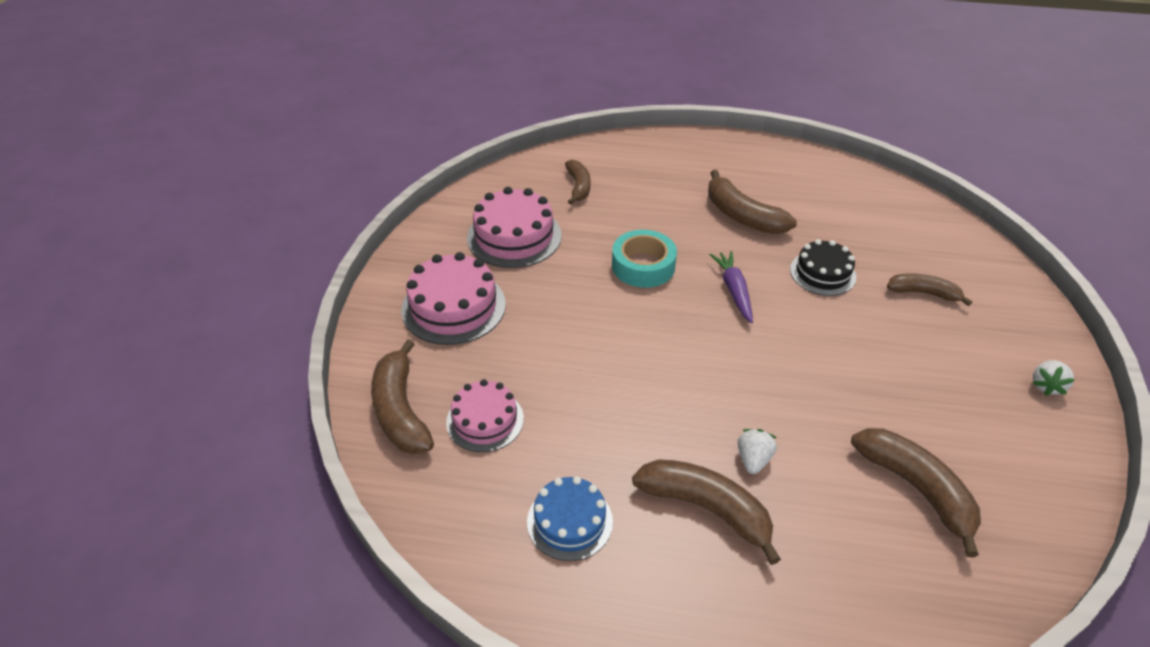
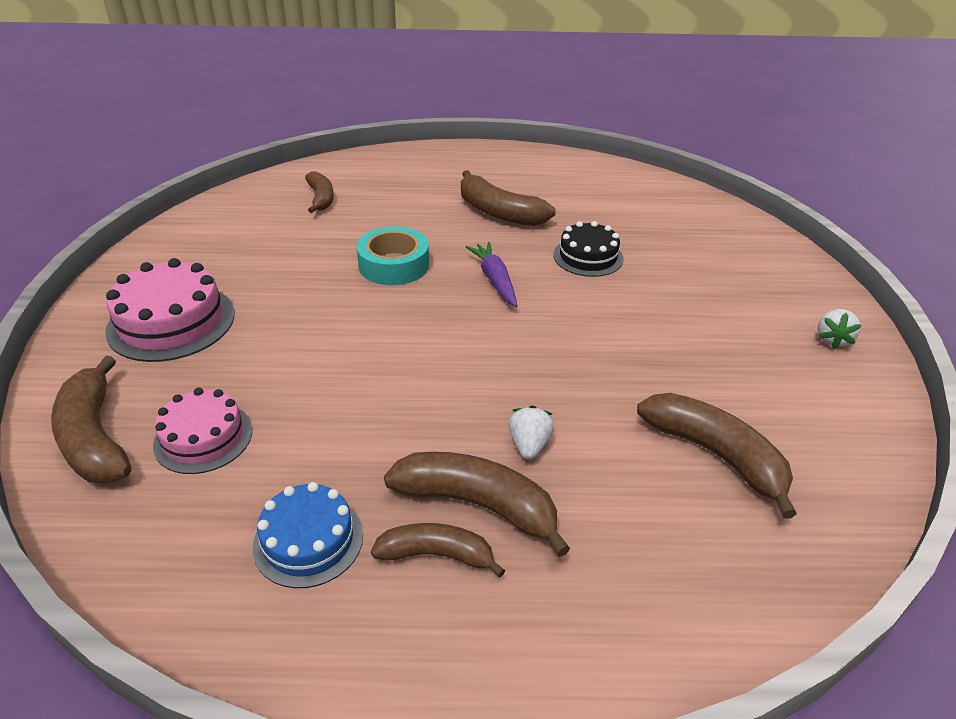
camera: 10 degrees left, 5 degrees down
(514, 236) = (247, 248): pink cake -> none
(923, 293) = (694, 266): brown banana -> brown banana (437, 554)

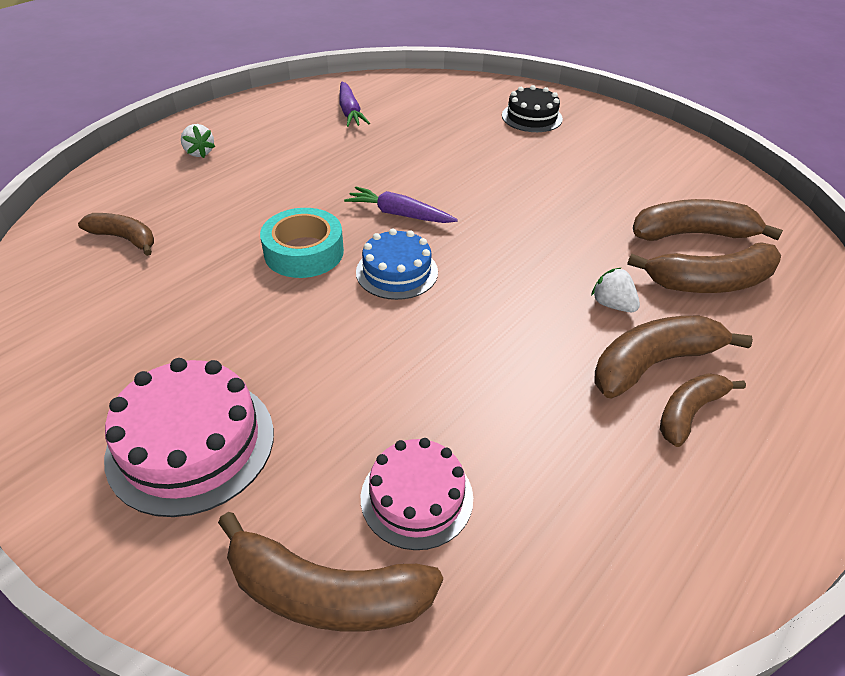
camera: 50 degrees left, 5 degrees up
(308, 540) = (618, 482): blue cake -> blue cake (397, 272)
(499, 212) = (309, 162): brown banana -> brown banana (709, 282)
(588, 257) = (428, 159): black cake -> black cake (532, 117)
(592, 193) = (350, 112): none -> purple carrot
(832, 339) = (629, 131): white strawberry -> white strawberry (199, 152)

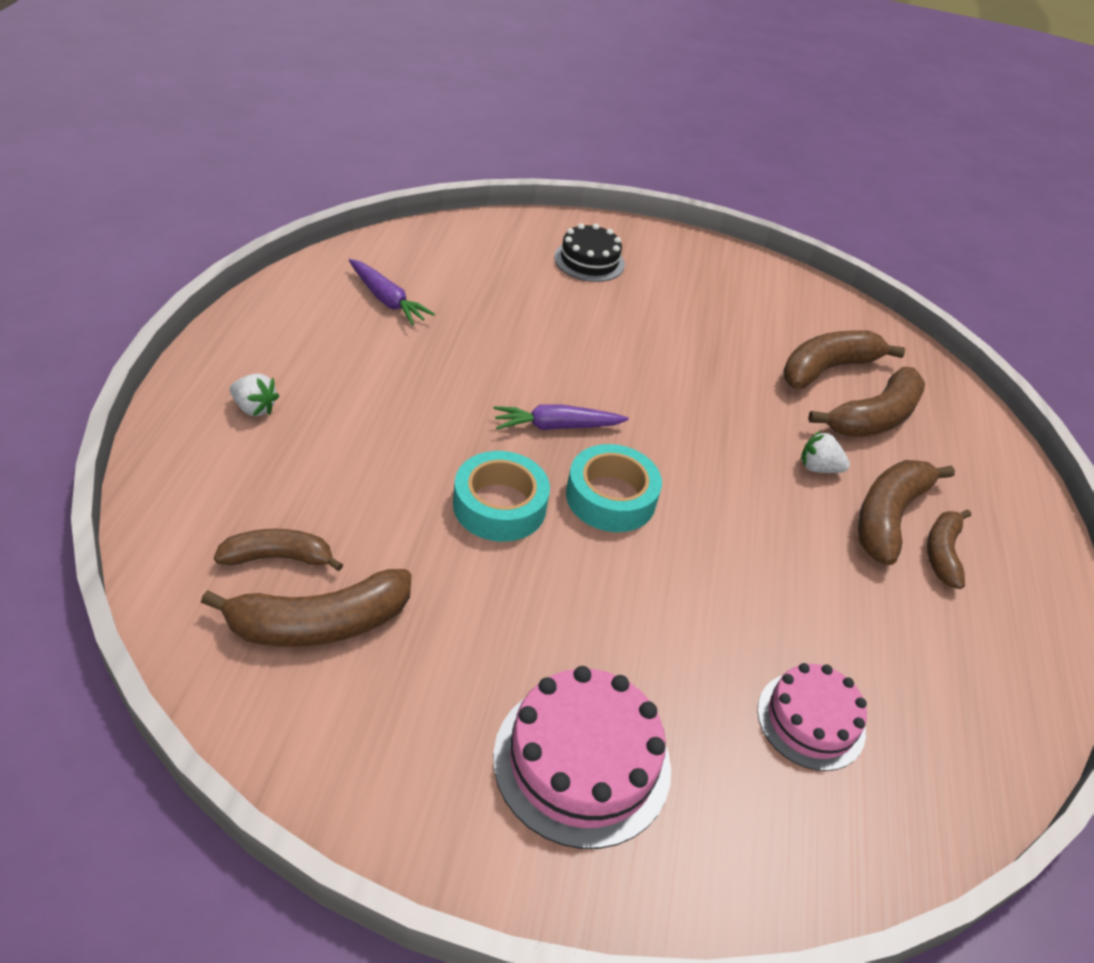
camera: 35 degrees left, 0 degrees up
(325, 593) = (812, 837): brown banana -> brown banana (319, 624)
(397, 272) = (610, 497): blue cake -> turquoise tape

